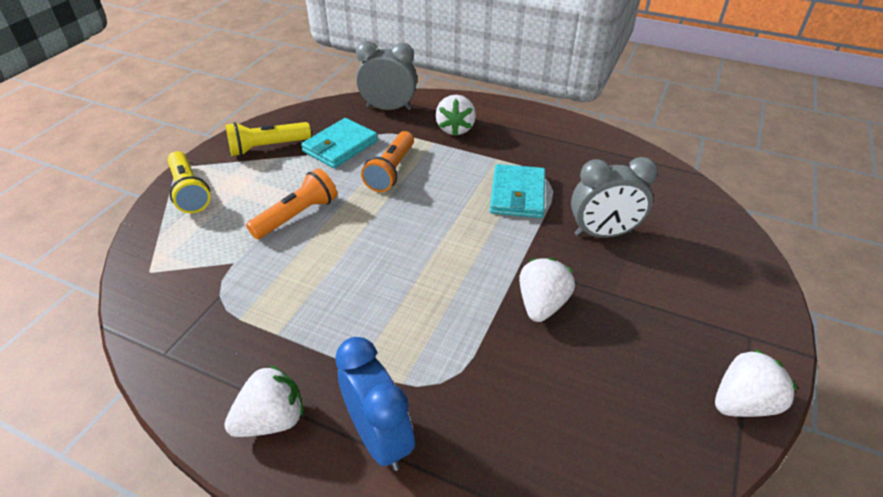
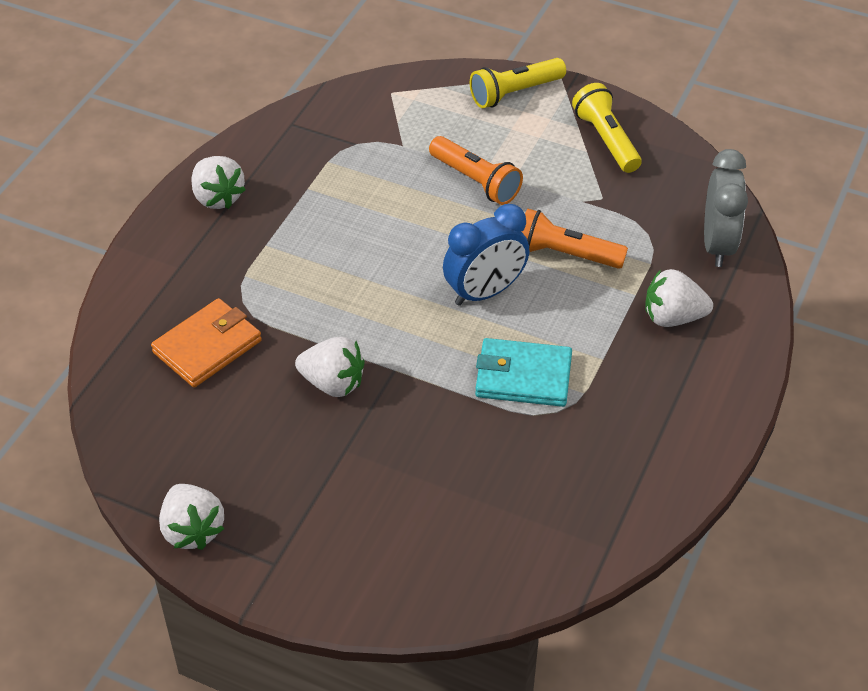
camera: 90 degrees right, 5 degrees up
(340, 146) = (615, 203): turquoise wallet -> none
(379, 438) = (192, 263): blue clock -> blue clock (485, 292)
(507, 410) = (207, 346): none -> orange wallet
(603, 233) = (448, 455): grey clock -> none

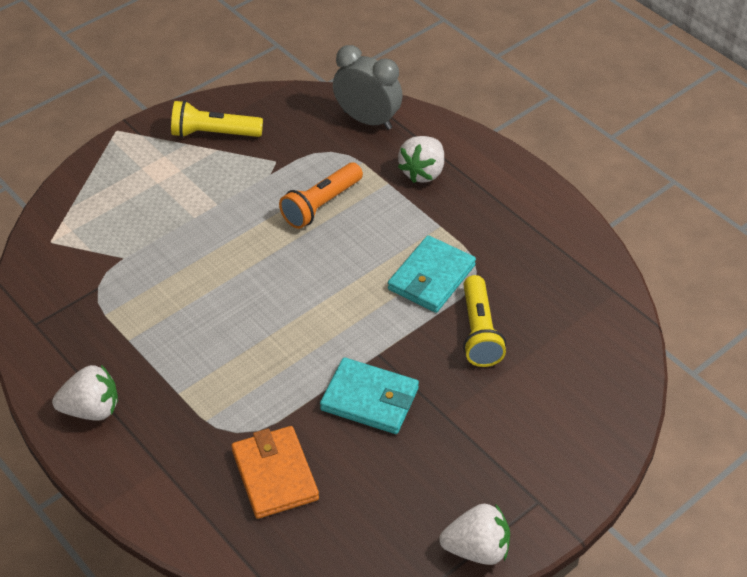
camera: 65 degrees left, 0 degrees up
(333, 383) = (369, 399): white strawberry -> turquoise wallet
(475, 181) = (202, 227): orange flashlight -> none
(485, 292) = (330, 267): blue clock -> none
(515, 93) = (117, 164): yellow flashlight -> yellow flashlight (479, 332)

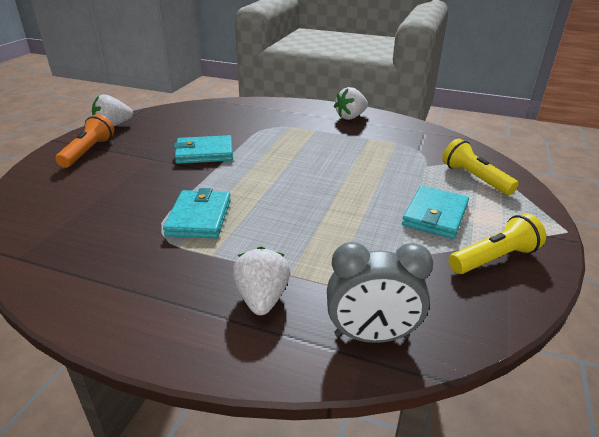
camera: 150 degrees right, 15 degrees down
(205, 190) = (435, 215): none -> turquoise wallet
(275, 475) = (236, 121): orange wallet -> none
(321, 205) = (333, 236): orange flashlight -> orange flashlight (88, 152)
(479, 332) = (143, 199): yellow flashlight -> yellow flashlight (475, 178)

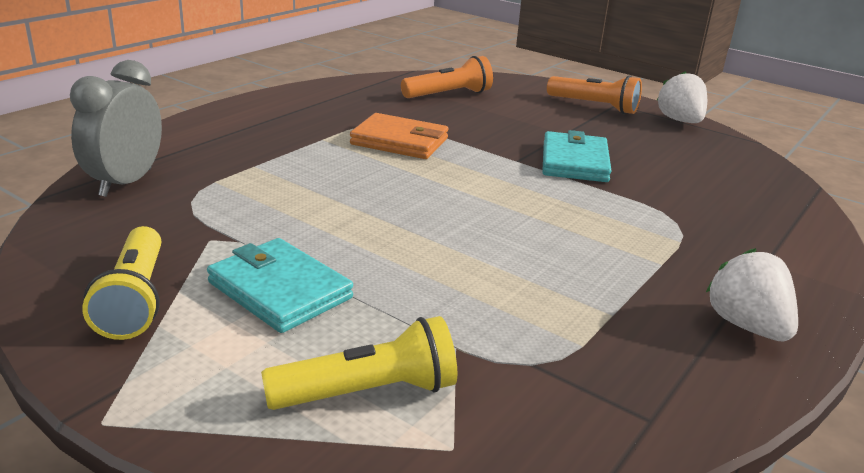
camera: 105 degrees right, 5 degrees down
(68, 213) = (448, 95): none -> orange flashlight
(199, 218) = (399, 141): turquoise wallet -> orange wallet
(262, 298) = (233, 149): white strawberry -> none

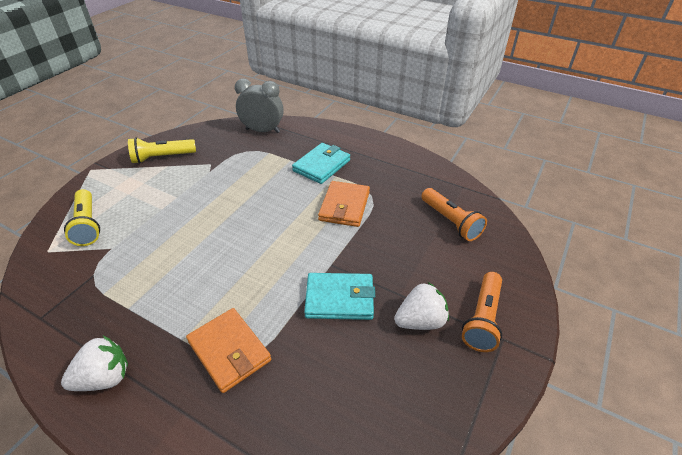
camera: 85 degrees right, 15 degrees up
(280, 290) = (165, 190): turquoise wallet -> turquoise wallet (321, 165)
(670, 231) = (229, 351): none -> orange wallet
(680, 121) = (482, 395): white strawberry -> white strawberry (420, 321)

